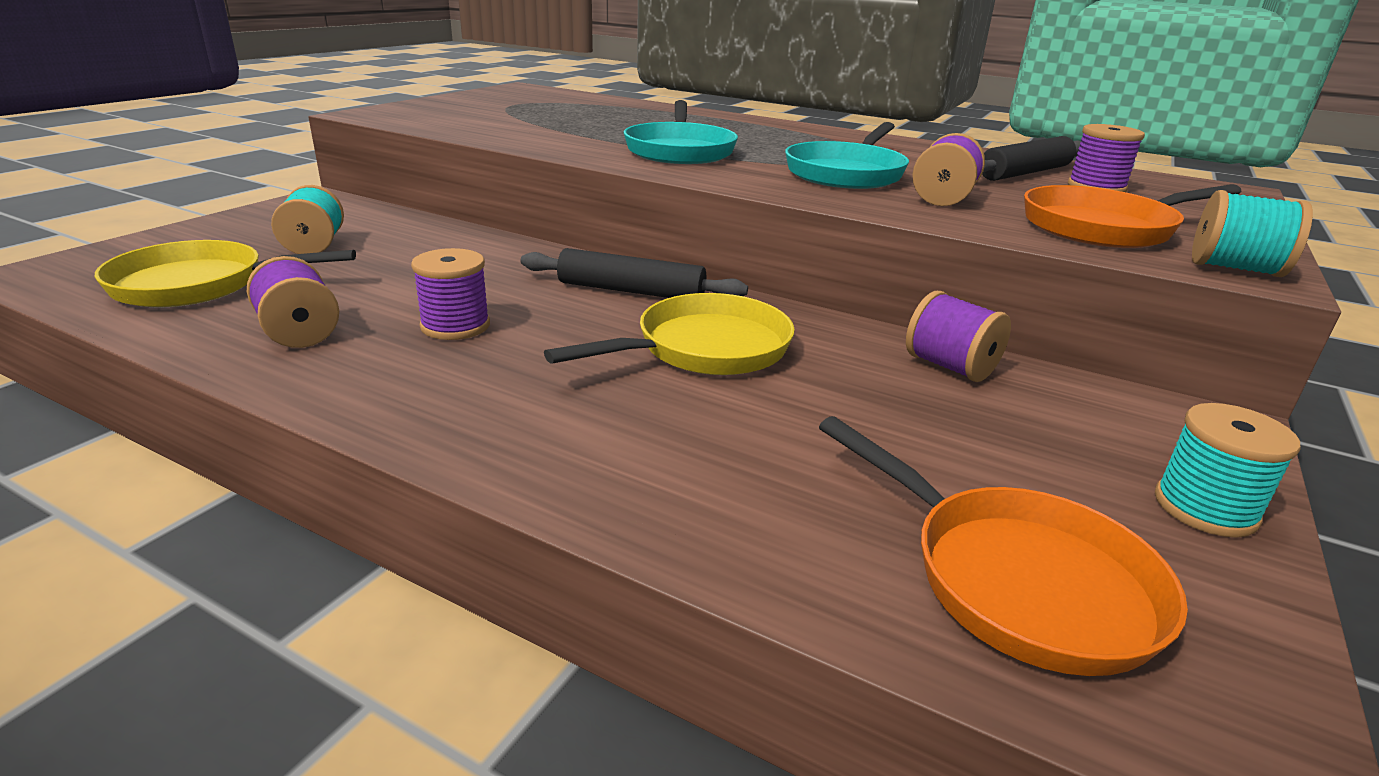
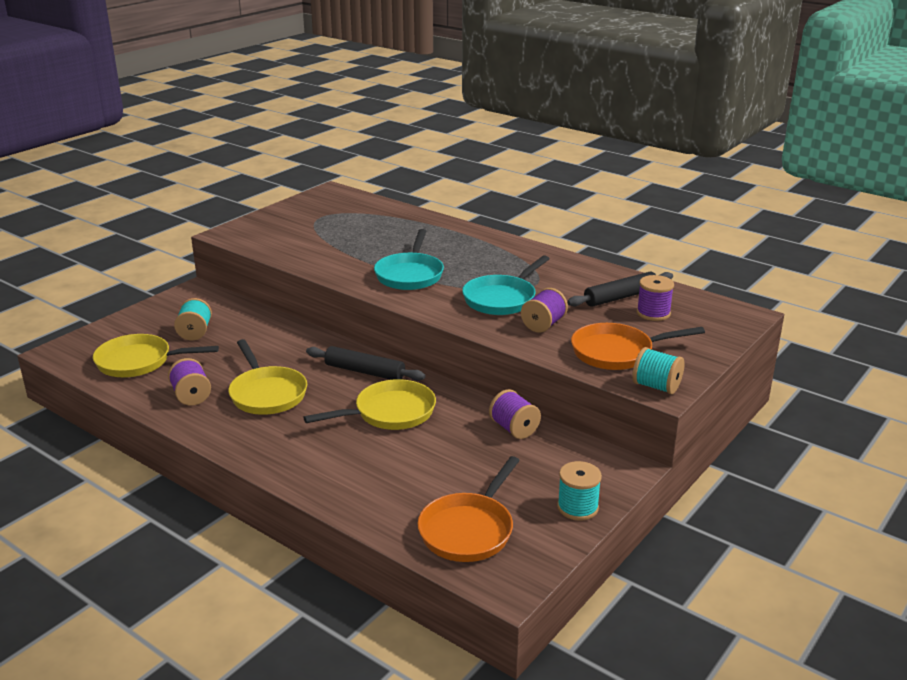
camera: 10 degrees right, 0 degrees up
(455, 326) = (267, 394): purple spool -> yellow pan
(1017, 580) = (469, 530): orange pan -> orange pan turned 60 degrees clockwise

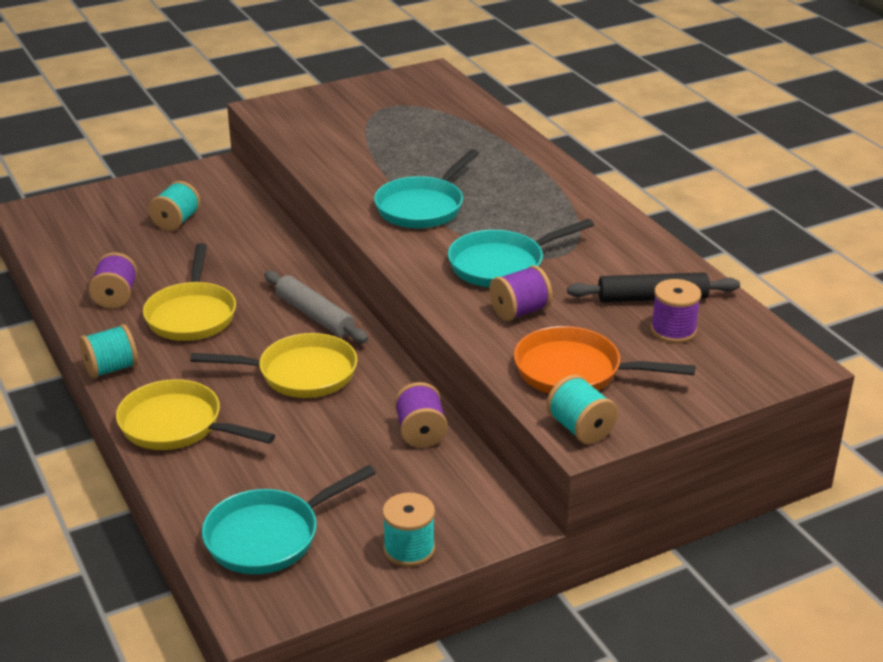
camera: 25 degrees right, 5 degrees up
(139, 362) = (95, 243): yellow pan -> yellow pan (177, 425)
(234, 447) = (111, 368): none -> turquoise spool
(364, 372) = (314, 316): black rolling pin -> grey rolling pin
(469, 530) = (269, 536): orange pan -> turquoise pan

